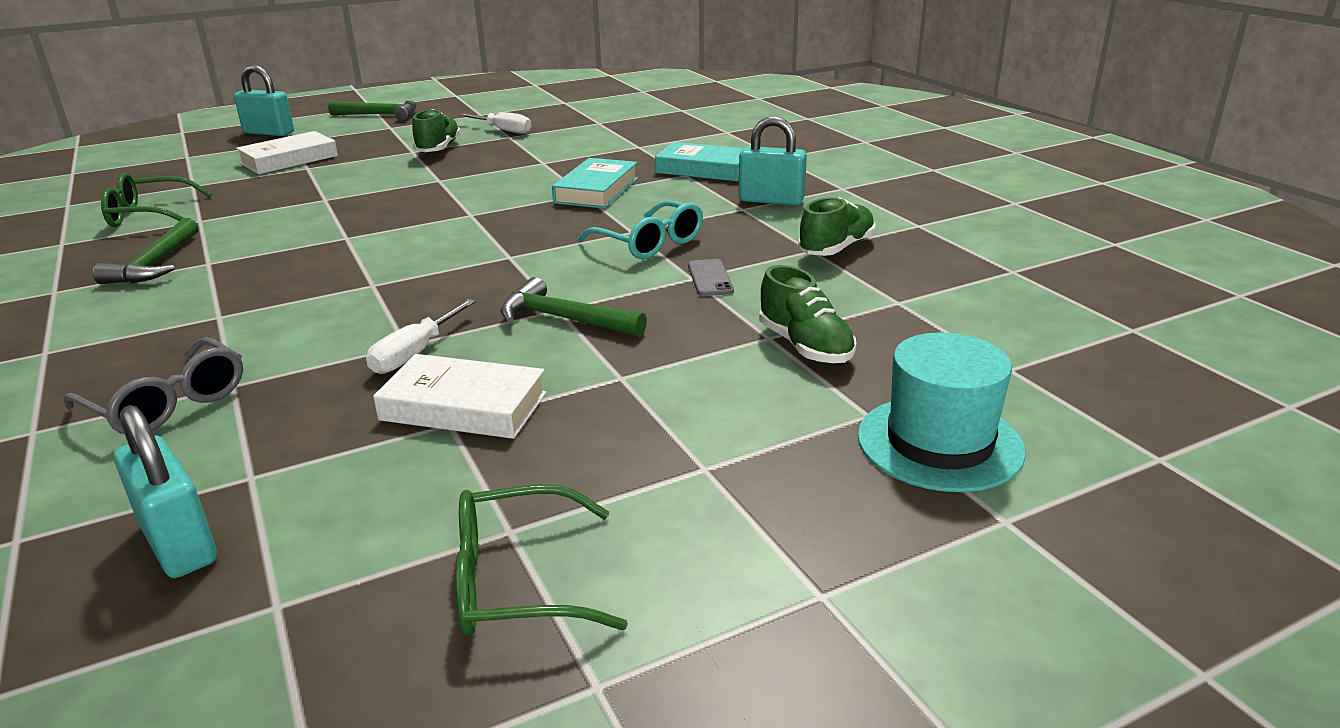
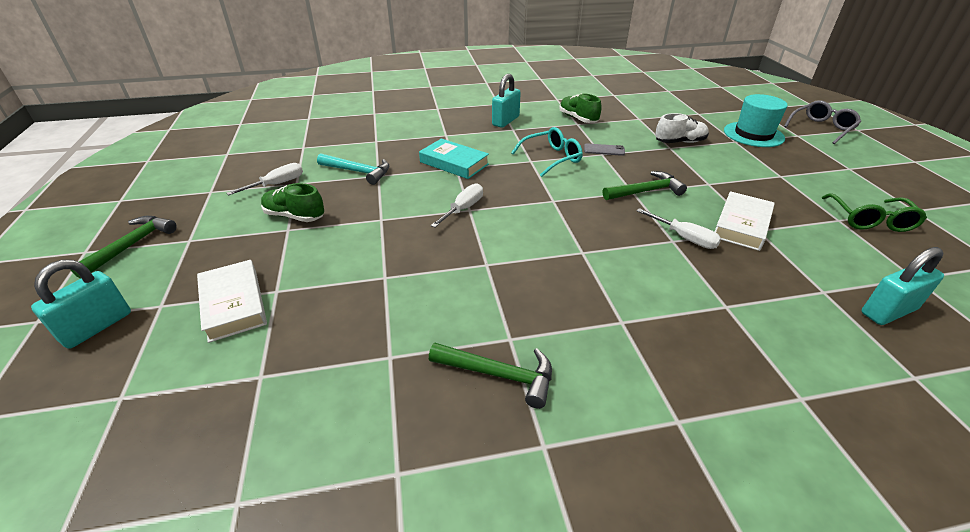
camera: 75 degrees left, 10 degrees up
(149, 215) = (345, 402): green glasses -> none
(169, 404) = (754, 332): grey glasses -> grey glasses (821, 128)
(471, 211) = (463, 209): none -> white screwdriver
(547, 153) = (358, 172): none -> turquoise hammer
(564, 319) = (646, 191): green hammer -> green hammer turned 150 degrees counterclockwise
(704, 169) = (440, 129): turquoise book -> none
(805, 346) = (680, 142): green shoe -> white shoe

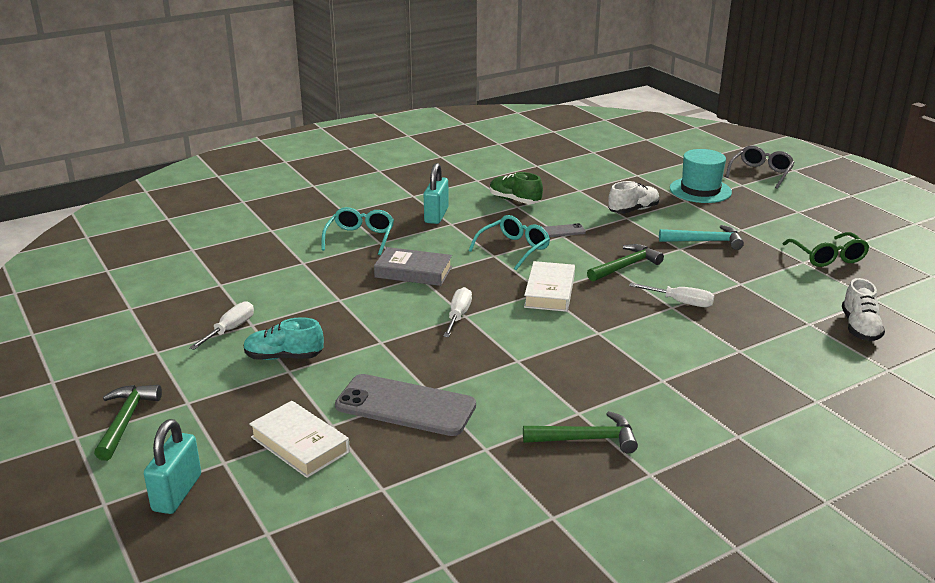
camera: 20 degrees left, 10 degrees down
(294, 216) = (283, 357): green shoe -> turquoise shoe
(353, 287) = (405, 406): none -> grey phone
(358, 172) = (313, 300): turquoise hammer -> turquoise hammer (705, 241)
(434, 129) = (360, 238): none -> turquoise glasses
(454, 163) = (413, 272): turquoise book -> grey book
(741, 225) = (724, 282): white book -> white book (549, 292)
(888, 311) = (859, 328): turquoise padlock -> white shoe

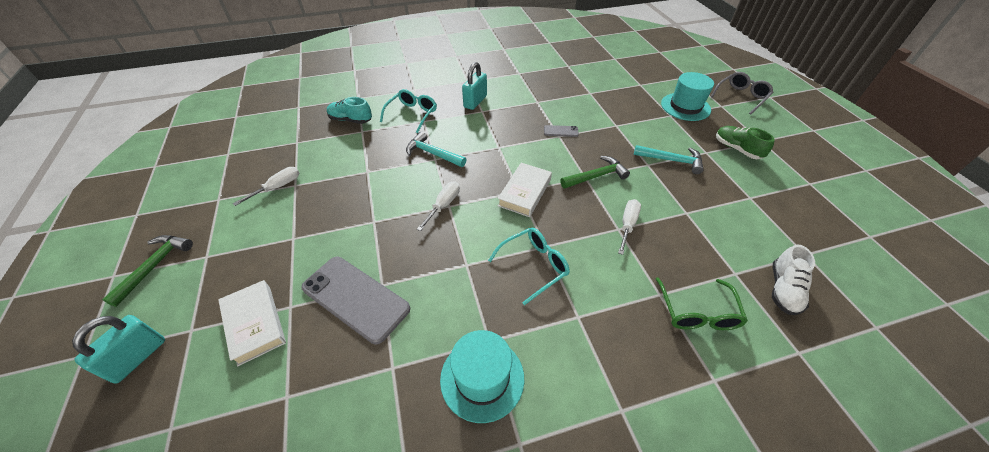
camera: 15 degrees right, 20 degrees up
(283, 357) = (297, 223): turquoise shoe -> turquoise shoe (351, 120)
(413, 272) = (432, 153): grey book -> turquoise hammer
(514, 200) = (538, 96): green shoe -> green shoe (737, 149)
(514, 249) = (517, 143): turquoise glasses -> turquoise glasses (534, 266)
(586, 439) = (482, 378): green hammer -> turquoise hat
(633, 210) = (624, 119): white shoe -> none
(680, 302) = (627, 225): white screwdriver -> white screwdriver turned 105 degrees counterclockwise
(828, 257) = (775, 196): green glasses -> green glasses (697, 313)

